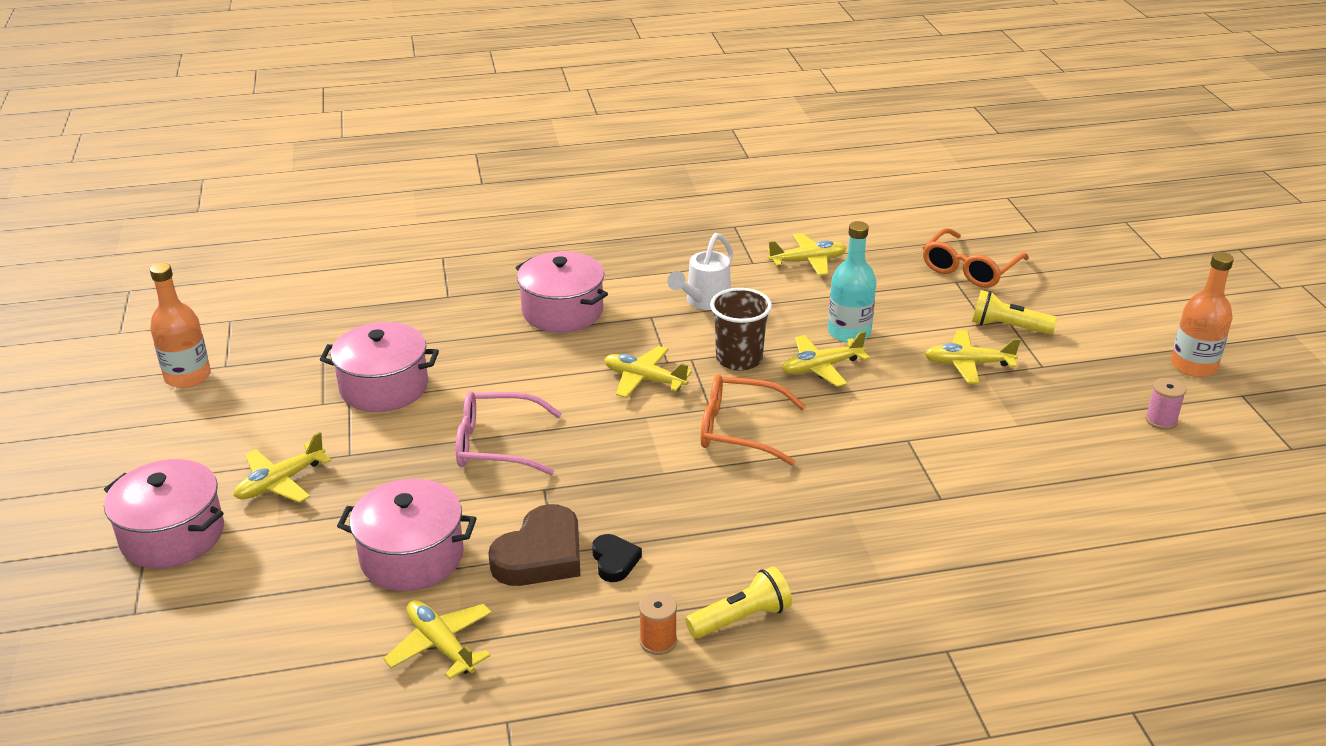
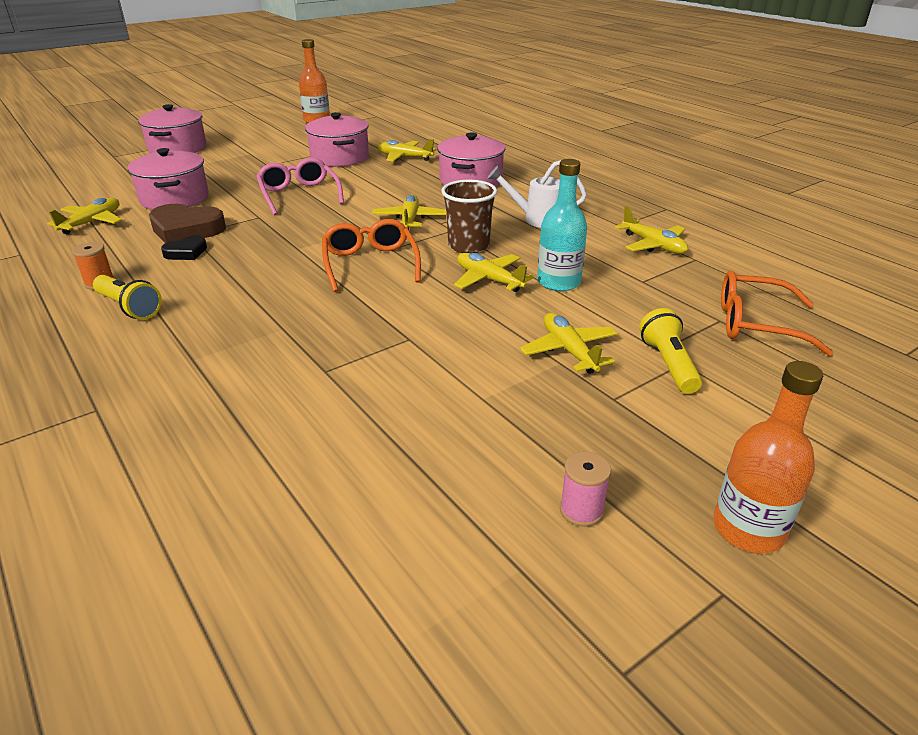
camera: 65 degrees right, 0 degrees up
(280, 482) = (232, 157): yellow plane -> yellow plane (404, 157)

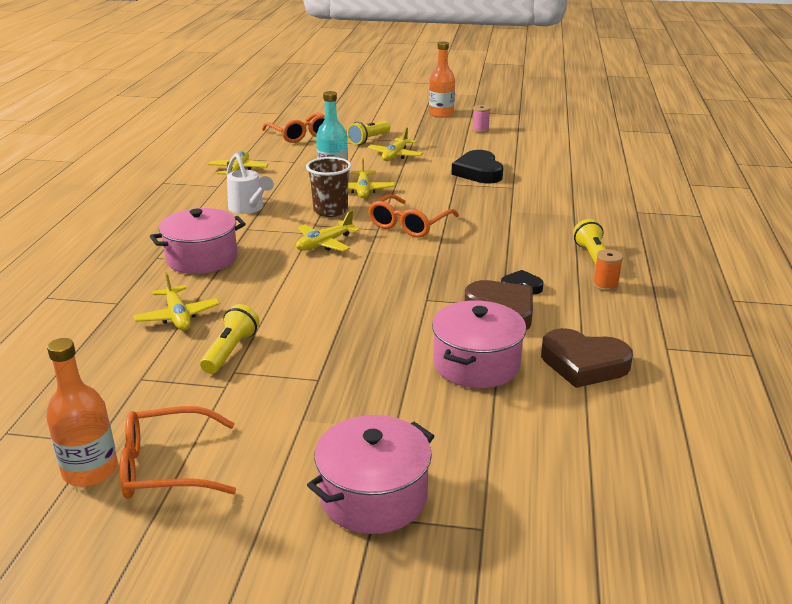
camera: 135 degrees left, 5 degrees down
(92, 222) = (583, 364): yellow plane -> brown heart
(287, 129) = (167, 466): none -> orange glasses
(299, 195) = (358, 310): pink glasses -> none
(339, 157) = (230, 351): pink pot -> yellow flashlight
(410, 377) = (478, 172): none -> black heart

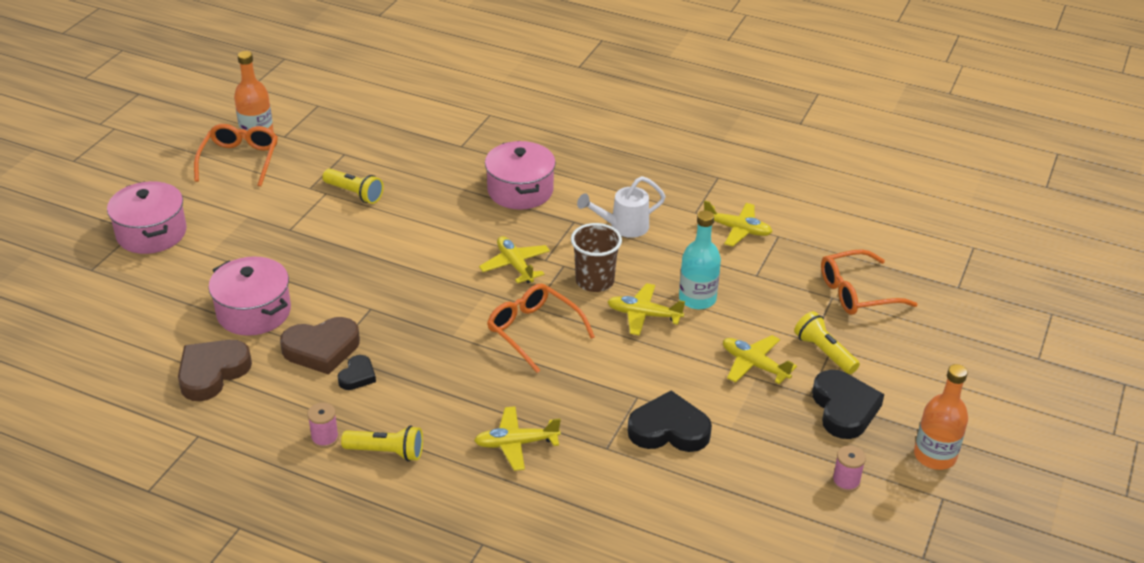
camera: 105 degrees right, 10 degrees up
(178, 316) = (422, 173): yellow plane -> yellow plane (516, 444)
(419, 133) = (844, 409): none -> black heart
(605, 285) = (325, 438): orange spool -> pink spool

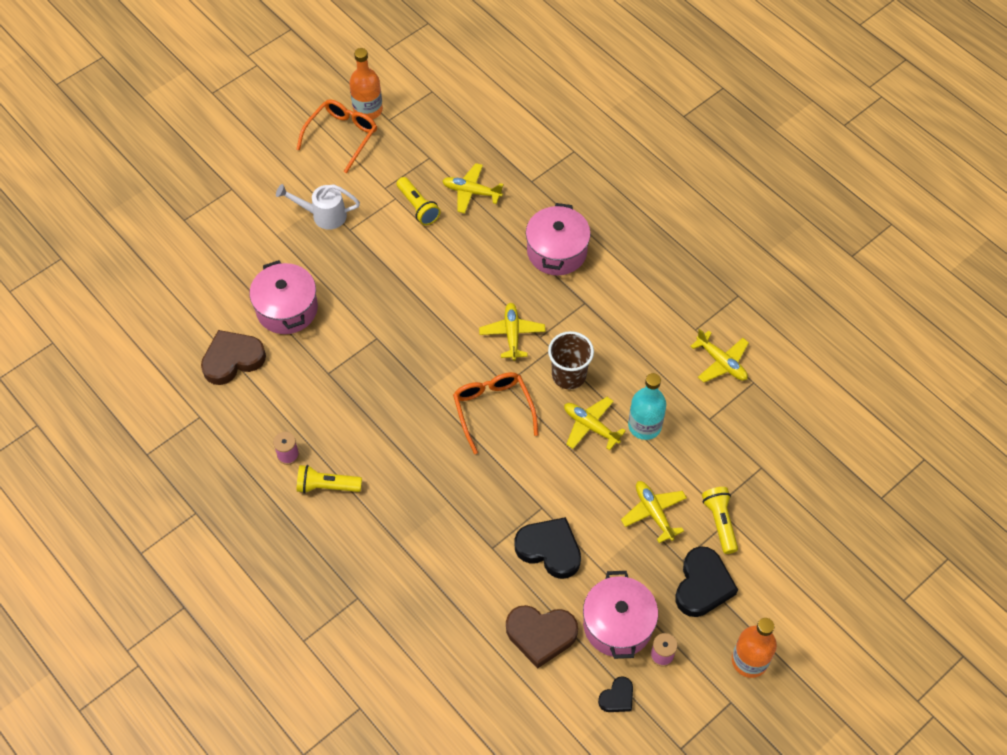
camera: 25 degrees right, 20 degrees up
(151, 233) = (242, 196): pink pot -> pink pot (618, 624)
(322, 349) = (322, 366): brown heart -> brown heart (541, 635)
(357, 376) = (337, 403): black heart -> black heart (617, 697)
(386, 452) = (327, 486): yellow flashlight -> yellow flashlight turned 150 degrees clockwise
(516, 444) = (425, 516): yellow plane -> yellow plane (471, 192)
(623, 227) = (624, 324): white watering can -> white watering can (323, 215)
(857, 292) = (787, 470): orange glasses -> none

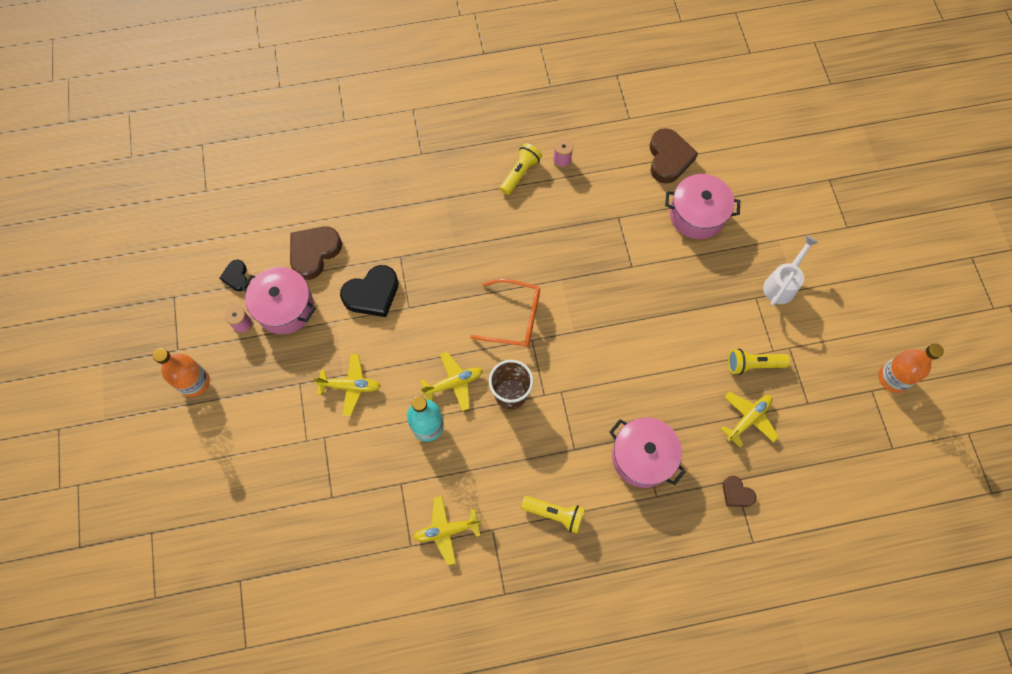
camera: 120 degrees right, 10 degrees up
(341, 137) = (868, 340): orange glasses -> none
(512, 334) = (576, 371): yellow plane -> none
(542, 176) = (736, 493): none -> brown heart
(702, 585) = (271, 385): black heart -> none
(720, 522) = (309, 432): yellow flashlight -> yellow flashlight (555, 514)

